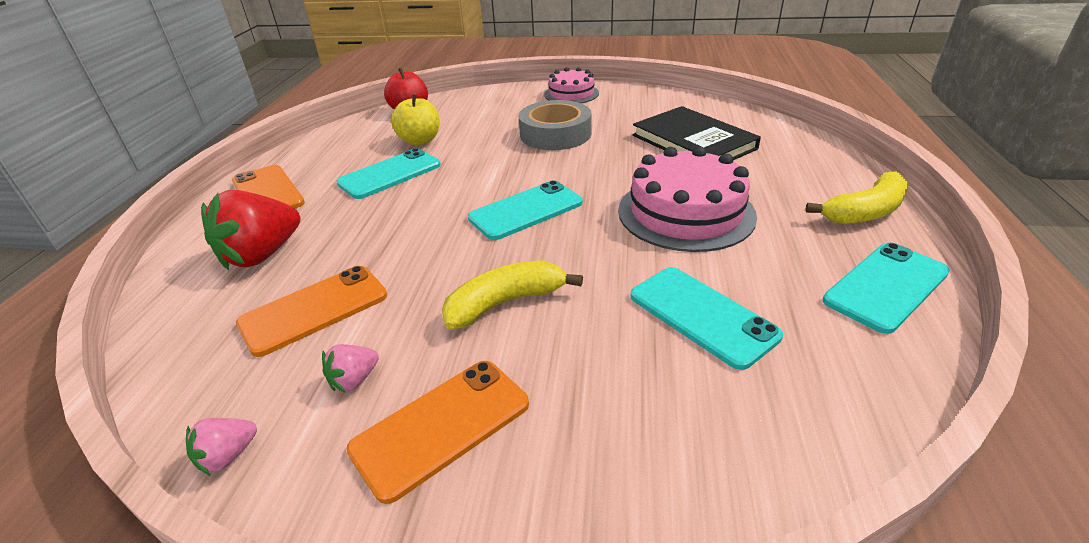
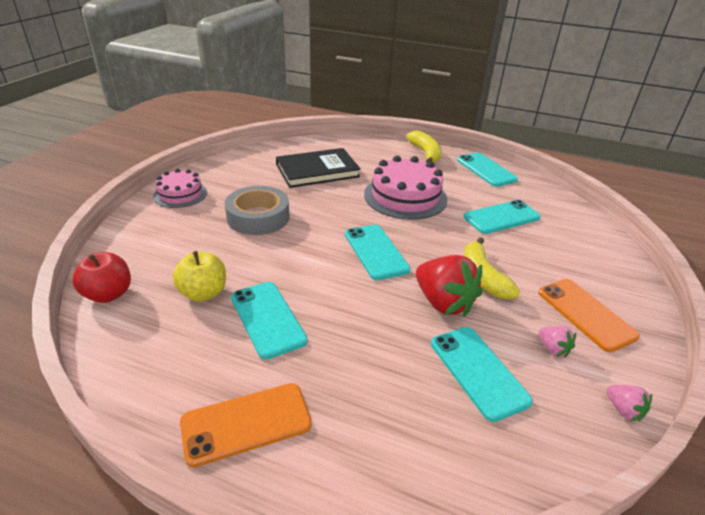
camera: 80 degrees left, 0 degrees up
(262, 255) = (386, 415): red strawberry -> red strawberry (443, 303)
(314, 309) = (478, 371): orange phone -> turquoise phone

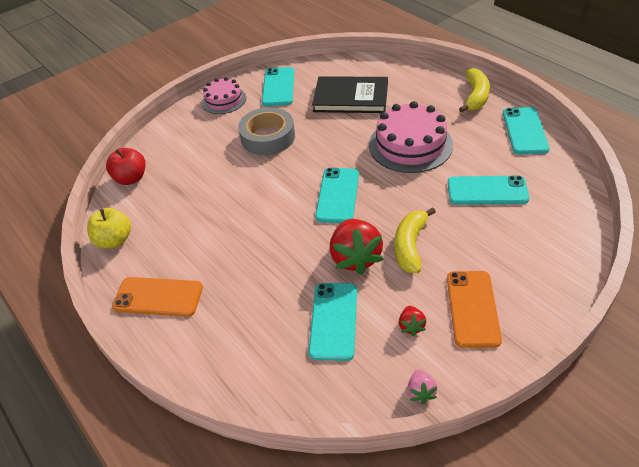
camera: 35 degrees right, 10 degrees up
(203, 293) = (188, 195): yellow apple -> yellow apple (114, 240)
(267, 319) = (217, 229): turquoise phone -> turquoise phone (278, 87)
(553, 349) = (411, 326): pink strawberry -> red strawberry

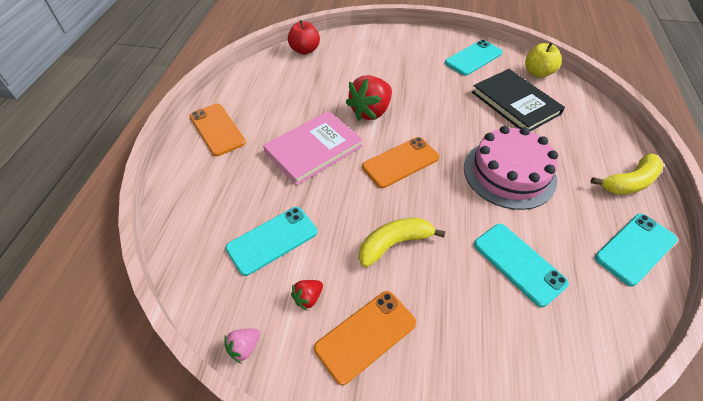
camera: 45 degrees right, 5 degrees up
(114, 240) = (246, 79): yellow apple -> yellow apple (537, 73)
(224, 100) = (424, 42): pink cake -> none
(264, 240) = (313, 149): none -> pink book
(268, 137) = (415, 86): grey tape -> none
(337, 195) = (400, 162): turquoise phone -> orange phone
(355, 258) = (347, 214): red strawberry -> red strawberry (371, 112)

